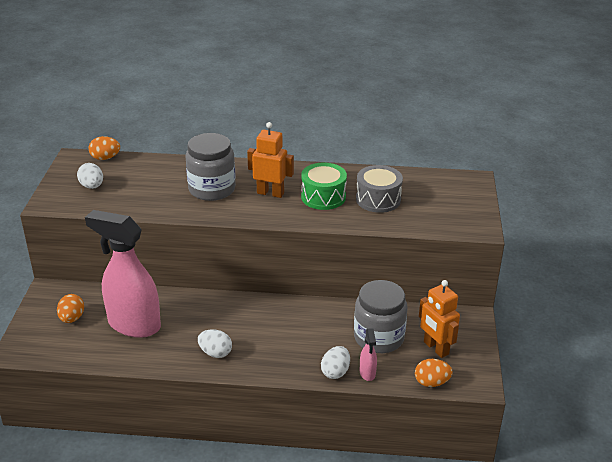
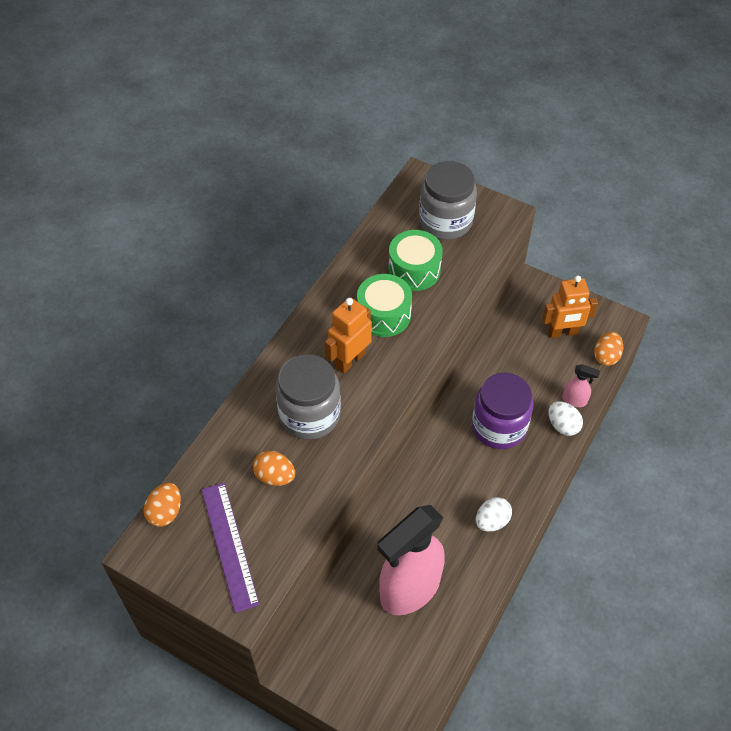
camera: 65 degrees left, 20 degrees up
(72, 318) = (367, 655): orange egg -> orange egg (275, 476)
(92, 186) = (229, 545): white egg -> purple ruler
(308, 334) = (499, 427): none -> purple jar
(378, 199) = (414, 270): grey drum -> green drum
(378, 337) = (529, 370): grey jar -> grey jar (445, 221)

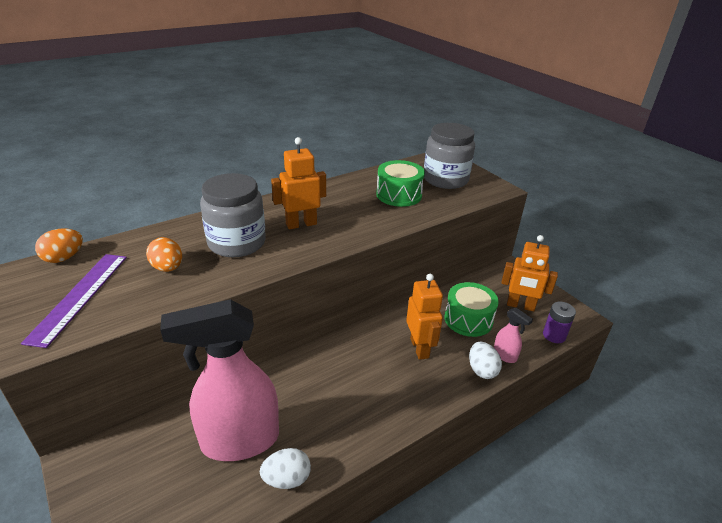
camera: 25 degrees right, 20 degrees down
(384, 315) = (352, 209): green drum -> green drum (468, 319)
(492, 521) = (361, 418): white egg -> white egg (287, 479)
(499, 427) = (420, 348): purple jar -> orange robot
(606, 356) = (554, 335): orange egg -> purple battery

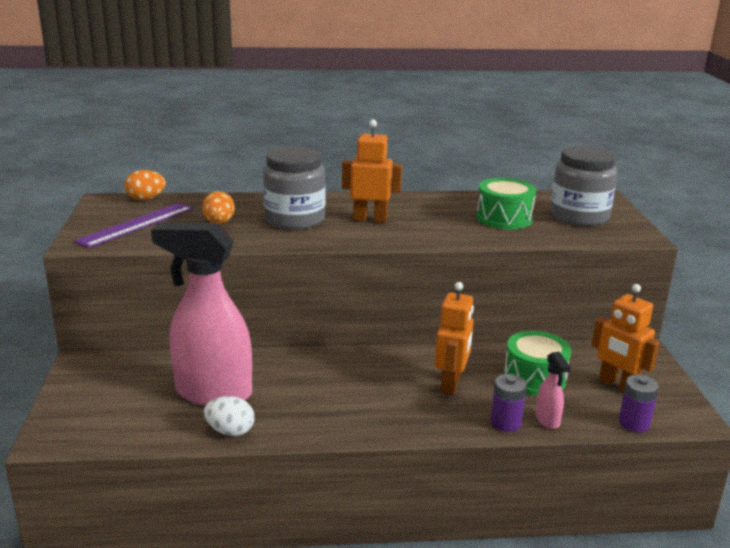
camera: 30 degrees right, 10 degrees down
(482, 370) = (505, 423): white egg -> purple battery

